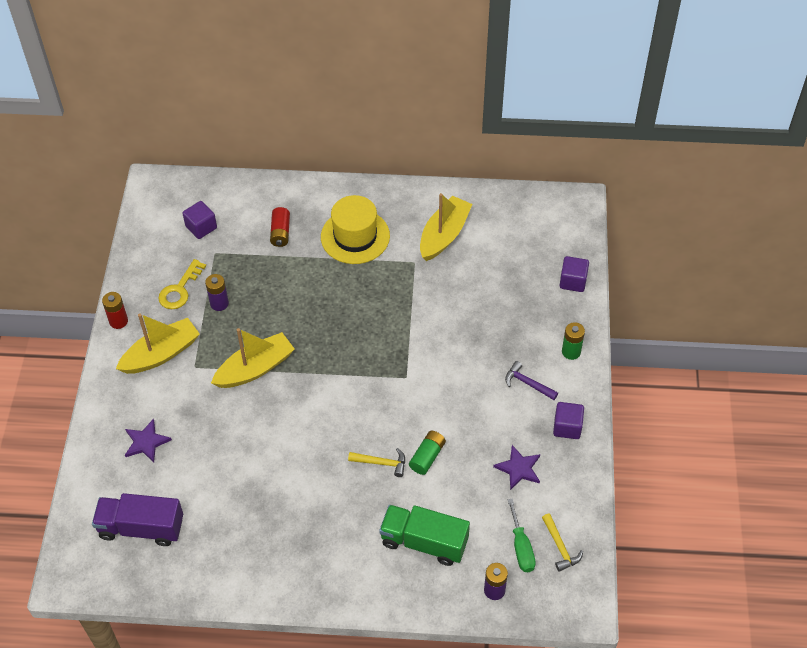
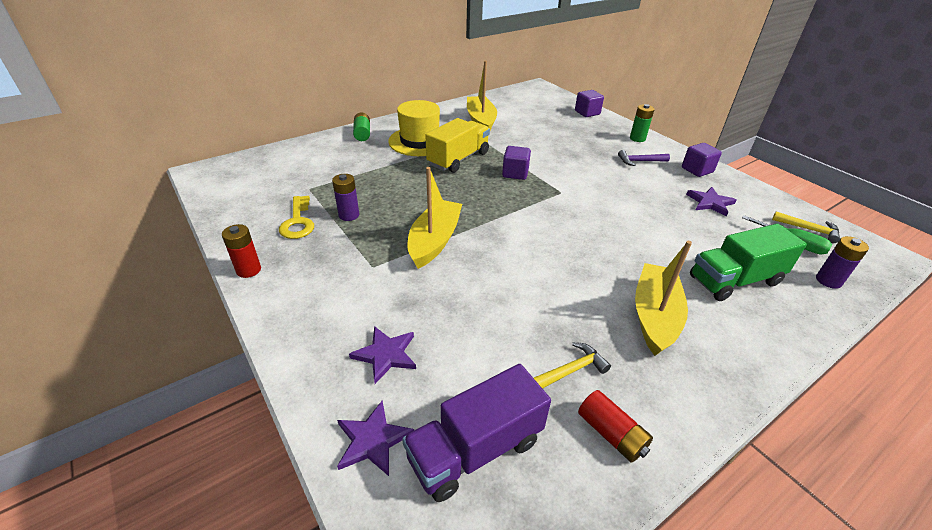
camera: 40 degrees left, 15 degrees down
(99, 488) = (372, 440): none -> purple star
(161, 354) = (325, 273): yellow boat -> yellow boat (654, 316)
(201, 227) = (279, 179): purple cube -> purple cube (515, 173)
(280, 232) = (357, 158): red battery -> red battery (611, 434)
(364, 283) = (458, 159): none -> yellow truck
(381, 463) = (623, 248): yellow hammer -> yellow hammer (571, 370)
(427, 457) = (647, 227): green battery -> green battery (362, 134)

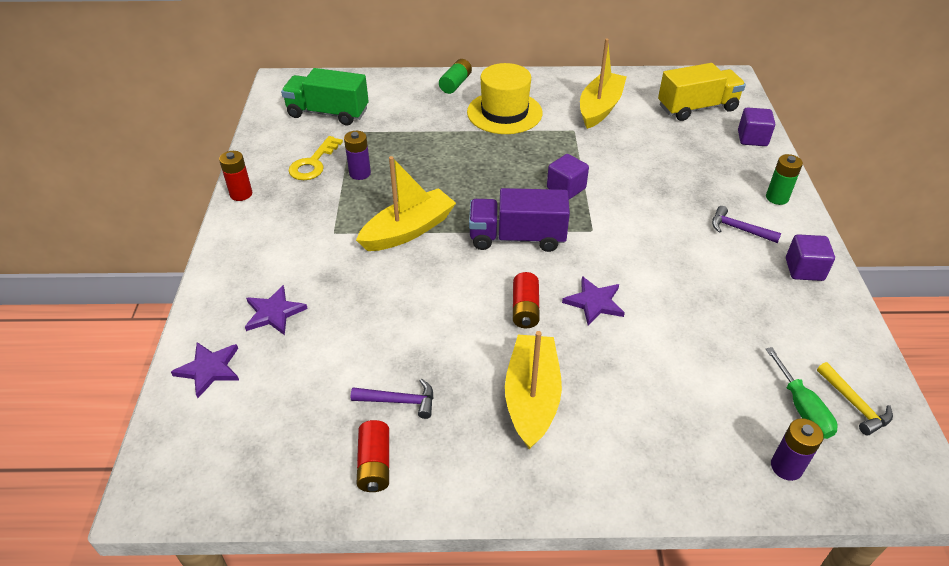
camera: 35 degrees right, 5 degrees up
(458, 159) = (523, 149): yellow truck -> yellow truck (697, 108)
(475, 449) = (267, 415): purple truck -> purple truck (517, 237)
(571, 370) = (399, 401): yellow hammer -> purple hammer
(579, 258) = (525, 309): none -> red battery
(654, 316) = (532, 398): yellow boat -> yellow boat turned 45 degrees counterclockwise
(710, 203) = (762, 316): purple star -> purple star (594, 302)
(734, 280) = (667, 409): green truck -> green truck (328, 113)

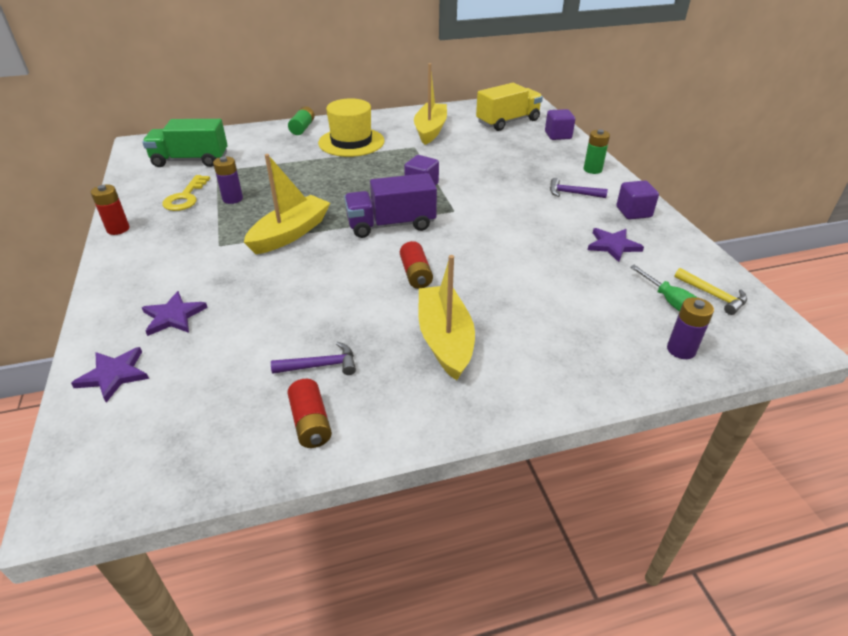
camera: 15 degrees left, 5 degrees down
(594, 302) = (474, 260): purple star -> purple star (613, 245)

